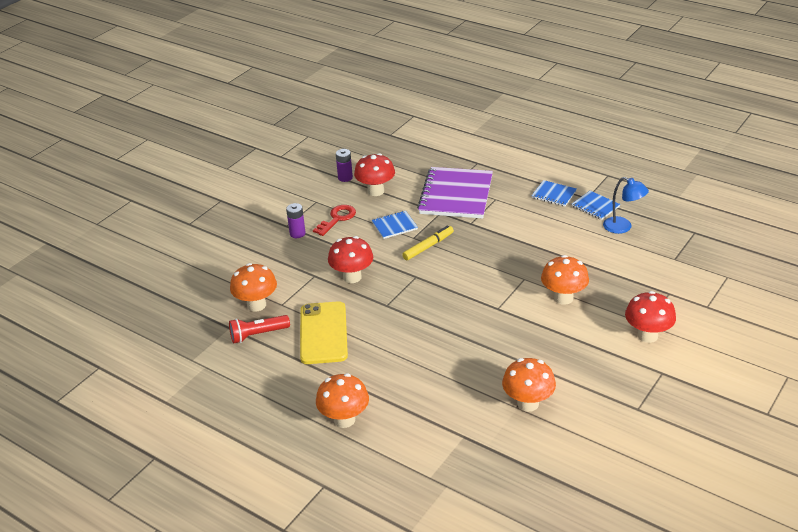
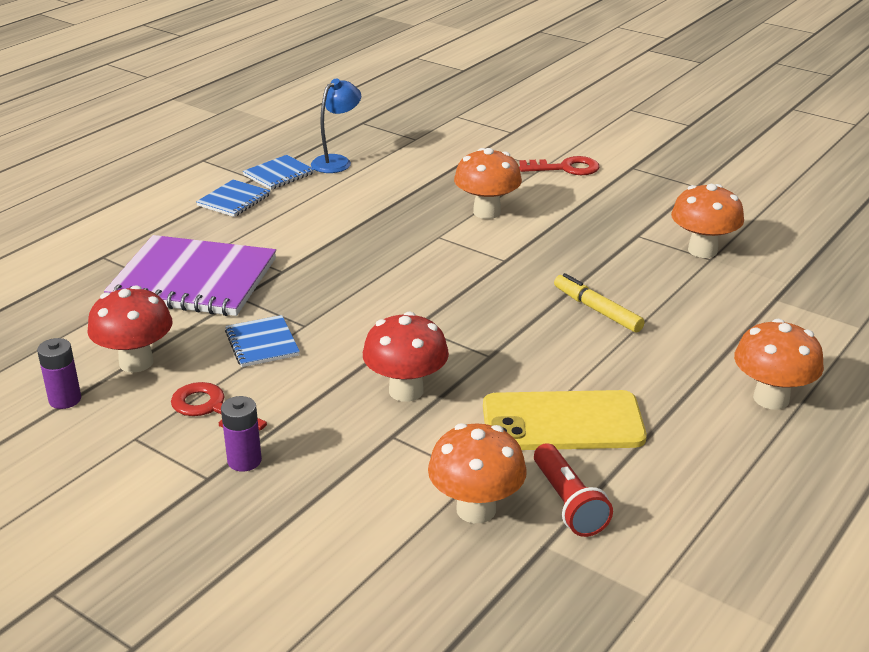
camera: 90 degrees left, 5 degrees down
(428, 246) = (336, 311): yellow marker -> yellow marker (597, 310)
(647, 335) = (565, 168): red mushroom -> red key

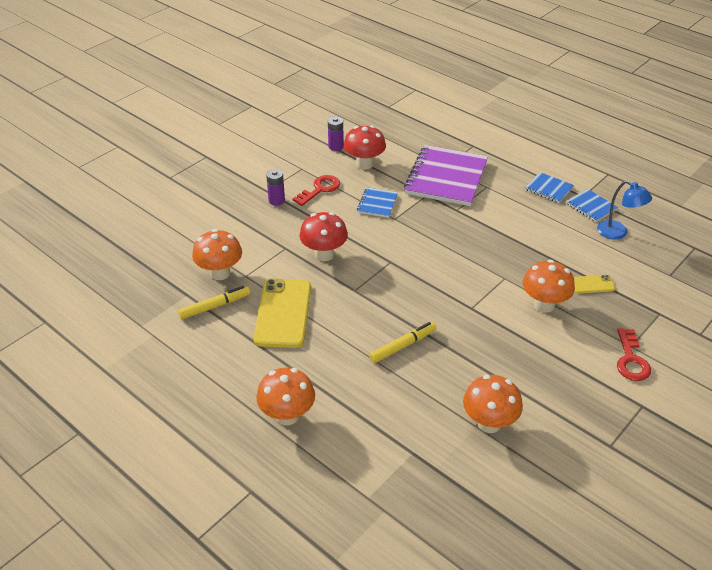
camera: 95 degrees right, 10 degrees up
(262, 343) = (377, 204): blue notebook -> blue notebook turned 60 degrees counterclockwise
(441, 182) = (592, 284): none -> yellow phone
(568, 503) = (215, 306): red flashlight -> yellow marker

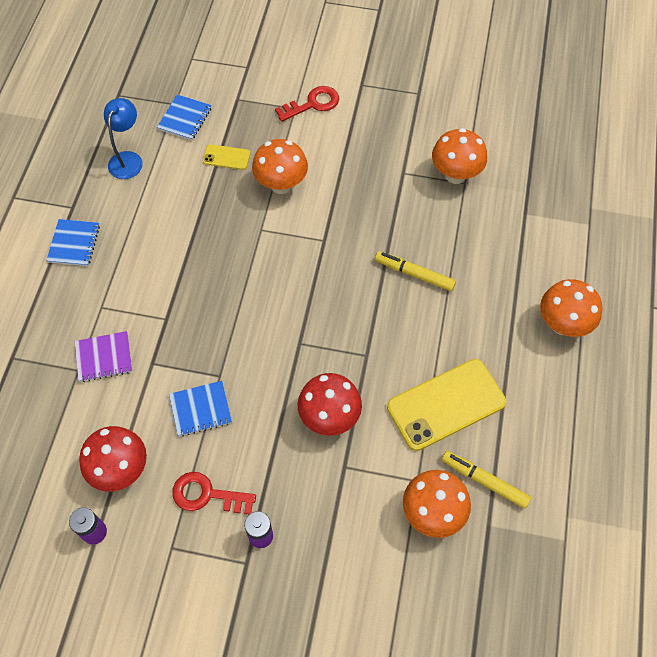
camera: 120 degrees left, 20 degrees up
(446, 178) = (104, 357): purple notebook -> purple notebook, size x0.47
(591, 206) = (90, 194): blue notebook -> blue notebook (185, 118)
(592, 284) = (226, 157): yellow phone -> yellow phone turned 45 degrees counterclockwise

